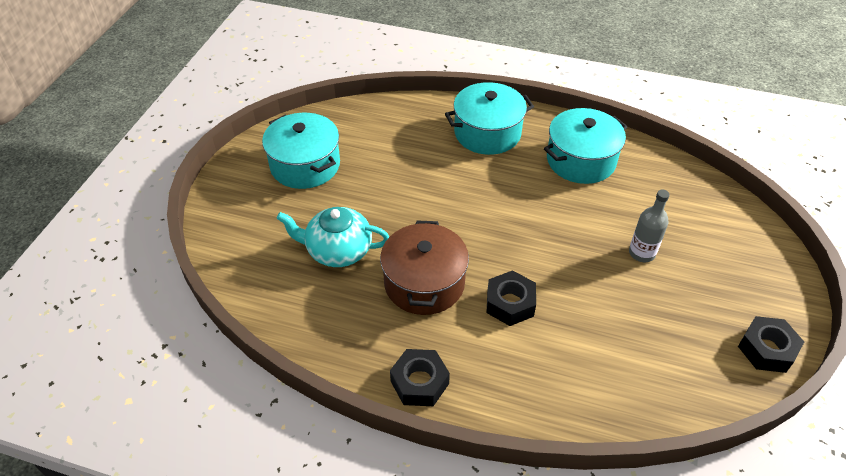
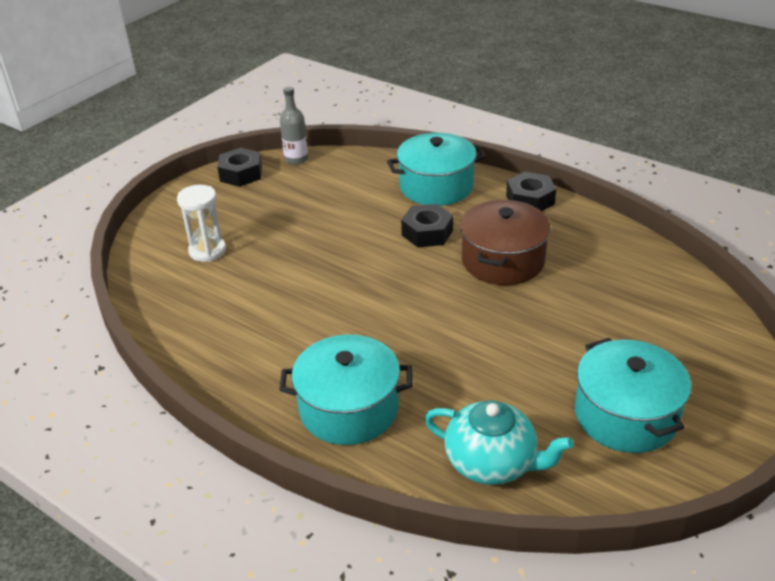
camera: 160 degrees left, 10 degrees down
(338, 250) = (589, 304): turquoise teapot -> turquoise teapot (492, 462)
(581, 160) = (255, 345): turquoise pot -> turquoise pot (436, 186)
(642, 253) = (274, 246): grey bottle -> grey bottle (296, 159)
(696, 234) = (207, 251): none -> white hourglass

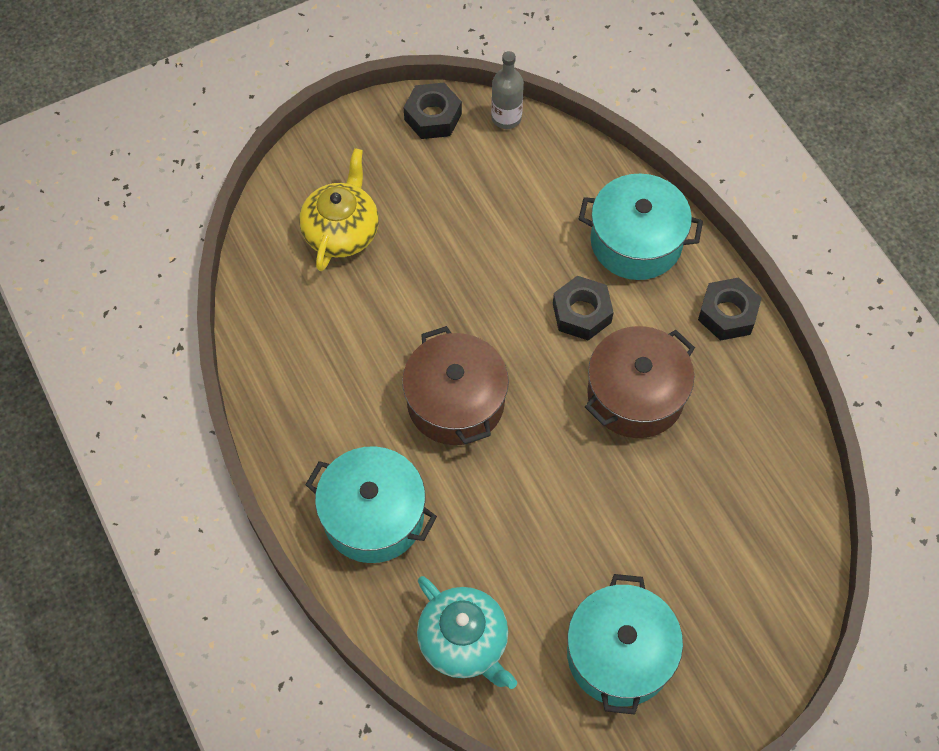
camera: 25 degrees right, 25 degrees up
(207, 251) = (342, 231): white hourglass -> yellow teapot
(368, 313) = (455, 402): none -> brown pot

